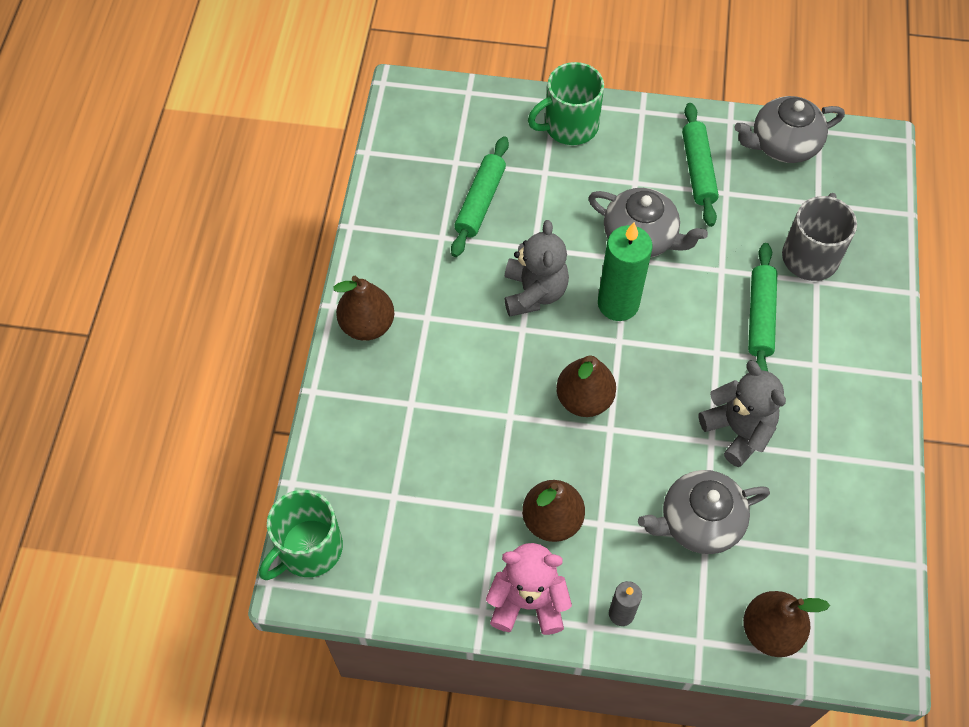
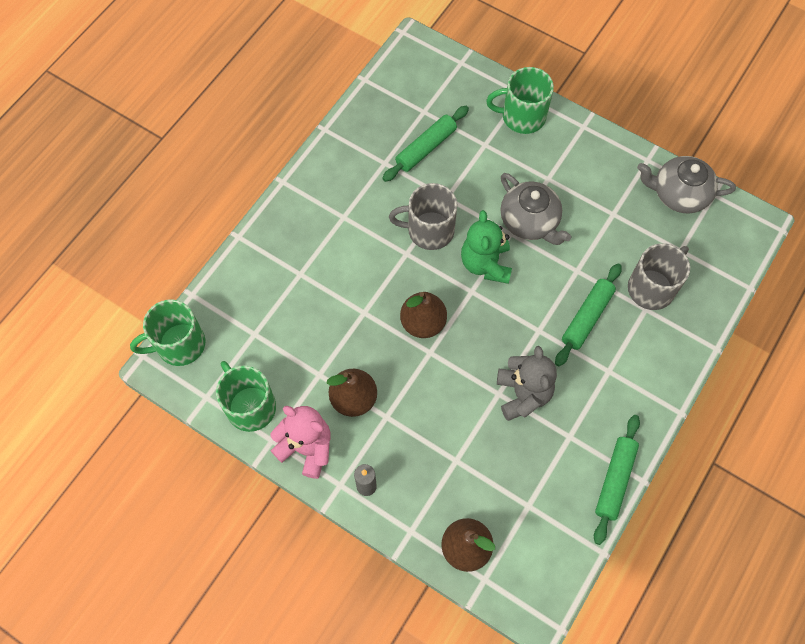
camera: 25 degrees right, 5 degrees up
(367, 325) = (299, 205): brown pear -> none
(434, 583) = (250, 406): none -> green mug
(534, 292) = (429, 230): grey teddy bear -> grey mug
(618, 304) = (485, 264): green candle -> green teddy bear
(698, 170) = (601, 188): green rolling pin -> green rolling pin (614, 480)
(699, 522) = (457, 447): grey teapot -> none

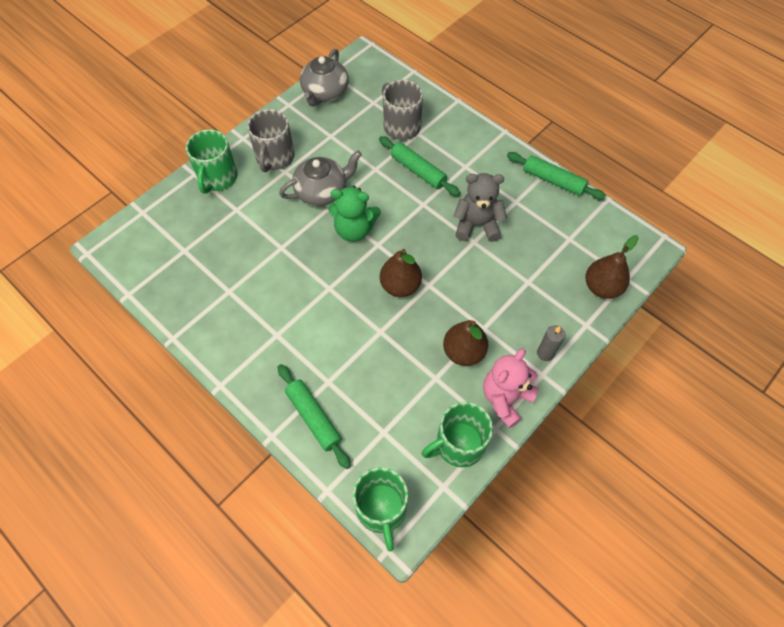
camera: 80 degrees left, 5 degrees down
(425, 148) = (224, 255): green rolling pin -> green rolling pin (313, 418)
(429, 230) = (310, 266): grey mug -> grey mug (275, 157)

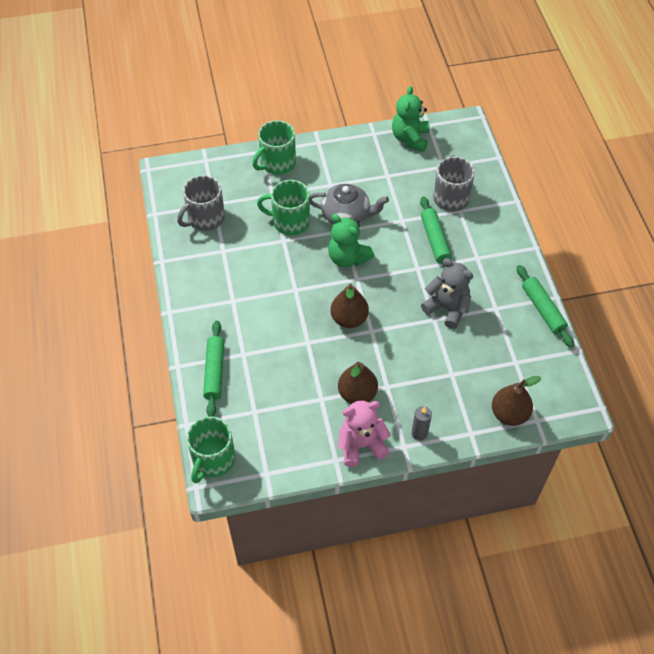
camera: 35 degrees right, 5 degrees down
(275, 157) = (331, 170): grey mug -> grey mug (205, 218)
(325, 93) = (410, 138): grey teapot -> green teddy bear
(458, 444) = (300, 453): green mug -> green mug (289, 221)

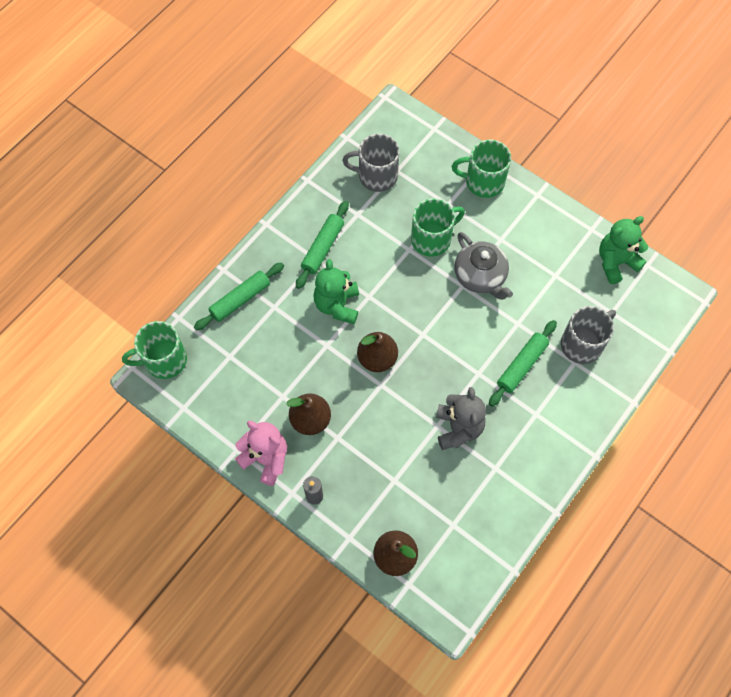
camera: 50 degrees right, 10 degrees up
(289, 221) = (432, 238): green mug -> green mug turned 90 degrees clockwise
(348, 258) = (437, 311): green teddy bear -> green teddy bear (337, 305)
(542, 309) = (530, 509): green rolling pin -> green rolling pin (322, 248)

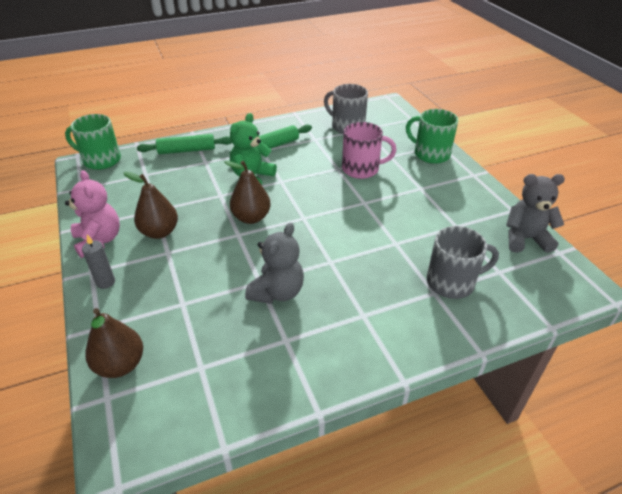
camera: 30 degrees right, 25 degrees down
(432, 238) = (361, 169): green mug -> pink mug
(480, 276) = (385, 203): grey teapot -> none
(521, 365) = (377, 273): green rolling pin -> none
(616, 262) = (525, 239): green teddy bear -> grey teddy bear

